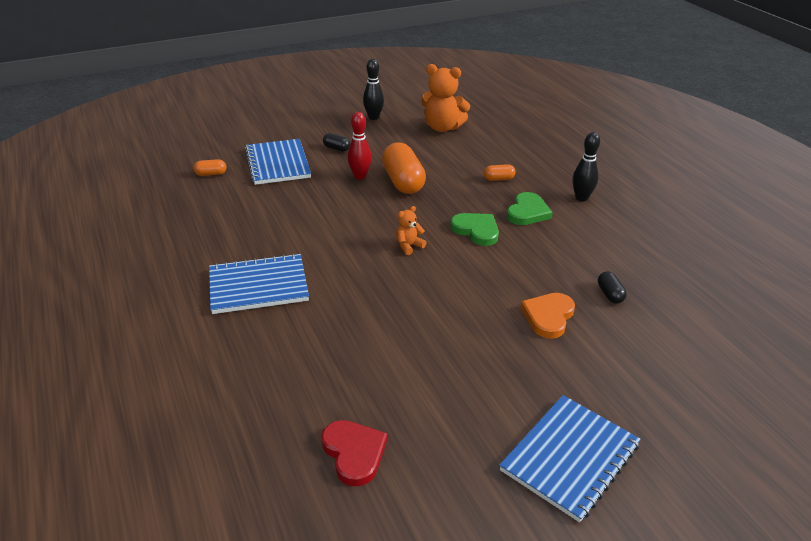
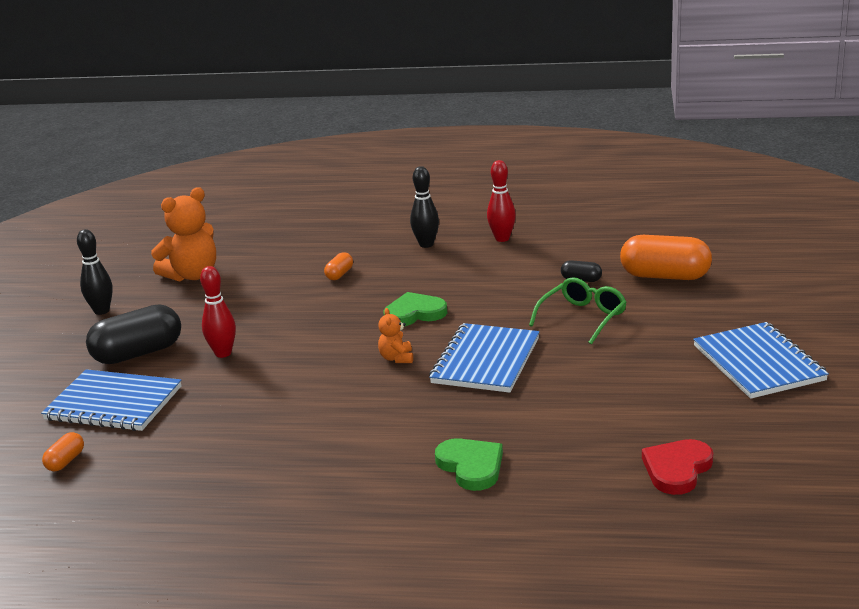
camera: 55 degrees left, 10 degrees down
(258, 286) = (363, 472): blue notebook -> blue notebook (486, 361)
(336, 148) = (138, 353): black capsule -> black capsule, size x2.15
(354, 453) = (677, 469): red heart -> red heart turned 60 degrees counterclockwise
(403, 182) = (272, 329): orange capsule -> orange capsule (665, 276)
(527, 212) = (416, 278): green heart -> green heart (471, 466)
(548, 316) = (582, 318): orange heart -> green glasses
(631, 229) = (502, 238): none -> red bowling pin

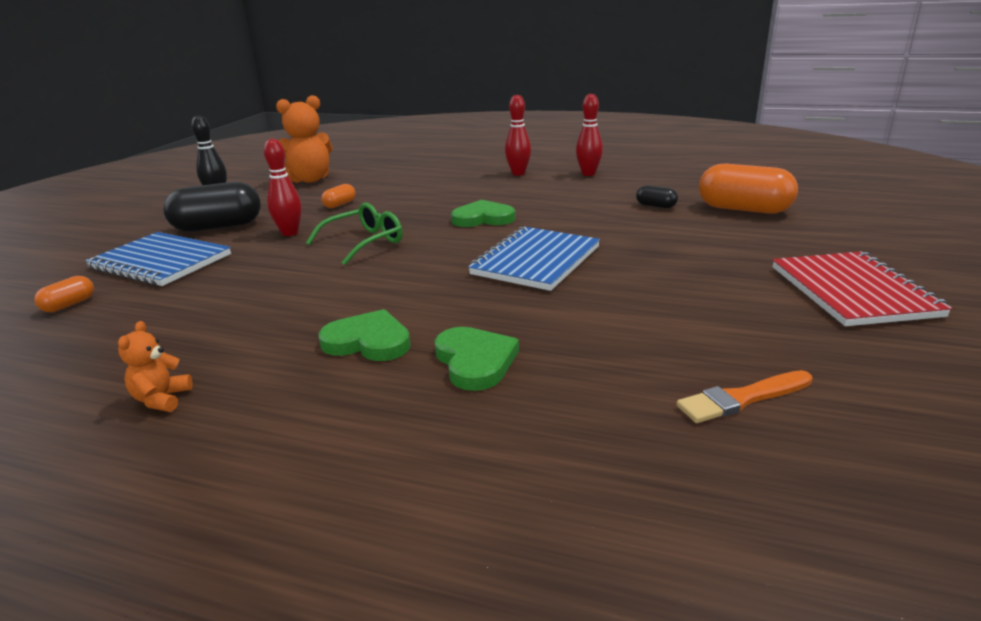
camera: 10 degrees right, 0 degrees up
(339, 274) = (431, 187): orange capsule -> orange capsule (339, 204)
(374, 461) = (368, 341): none -> green heart
(397, 358) = (447, 251): orange teddy bear -> orange teddy bear (162, 399)
(426, 244) = (518, 173): black bowling pin -> red bowling pin
(582, 318) = (650, 234): green glasses -> green glasses (364, 242)
(677, 469) = (741, 399): red heart -> orange brush
(758, 363) = (852, 291): blue notebook -> red notebook

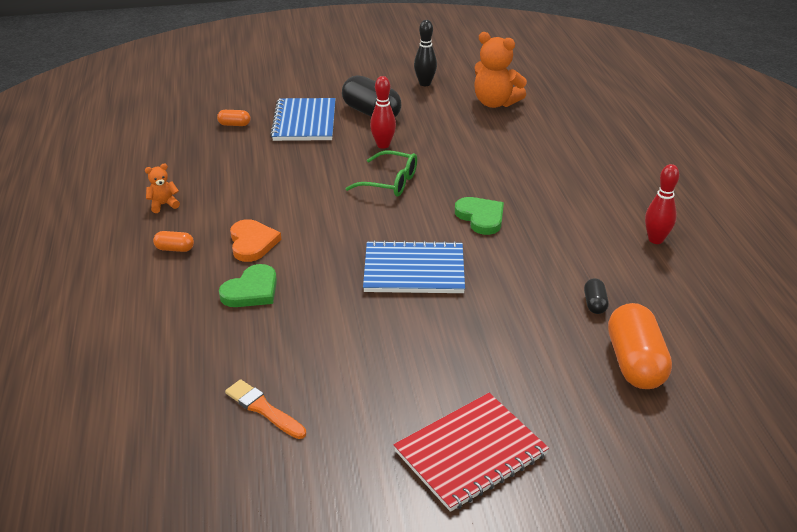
camera: 60 degrees right, 10 degrees up
(339, 204) = (453, 140): orange capsule -> orange capsule (175, 249)
(368, 341) = (252, 243): green heart -> orange heart
(518, 173) = (615, 198): red bowling pin -> none

